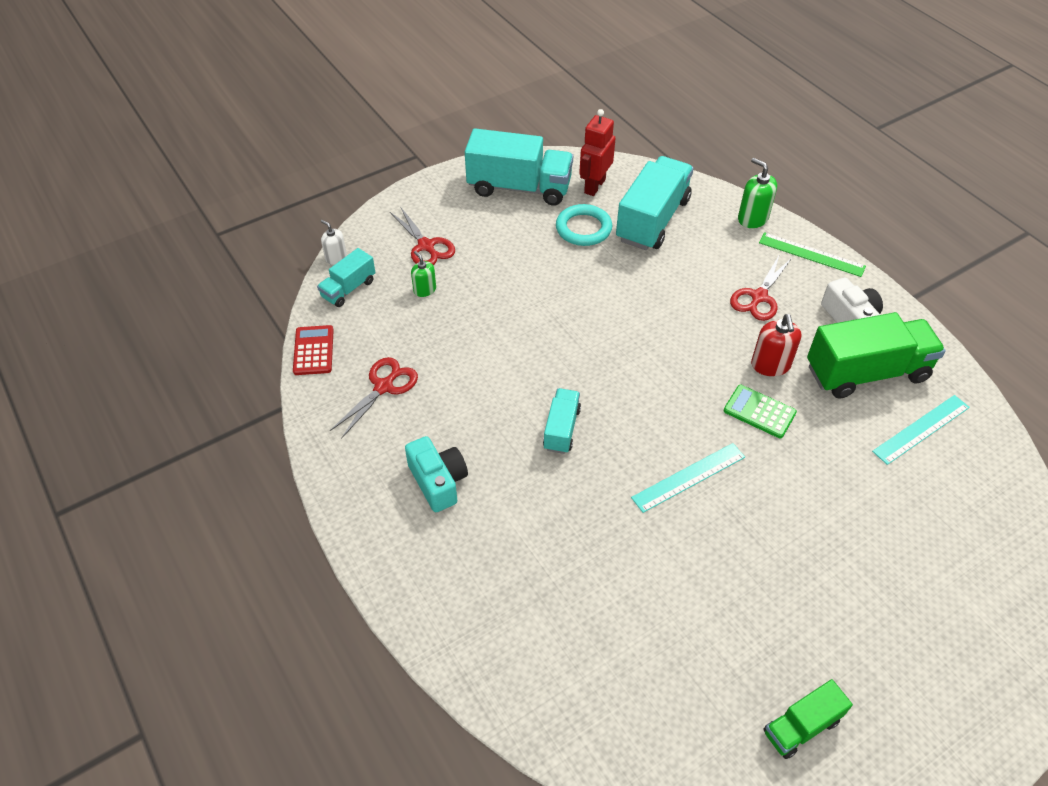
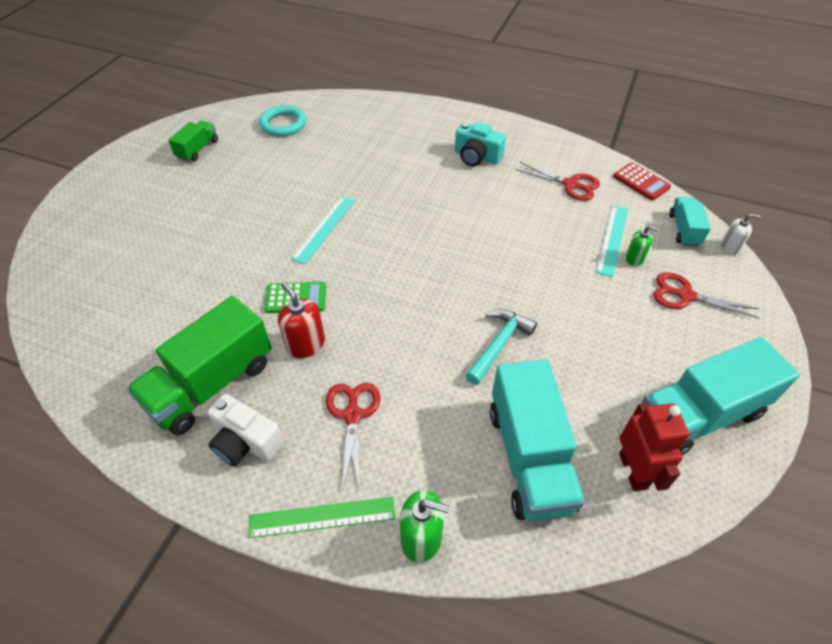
camera: 145 degrees right, 0 degrees up
(383, 387) = (570, 184): red scissors -> red scissors turned 60 degrees counterclockwise
(561, 429) = (432, 216): turquoise truck -> none
(583, 228) = (584, 399): turquoise ring -> turquoise ring (283, 124)
(609, 287) = (499, 344): none -> turquoise hammer
(921, 429) = (148, 353): turquoise ruler -> turquoise ruler (612, 239)

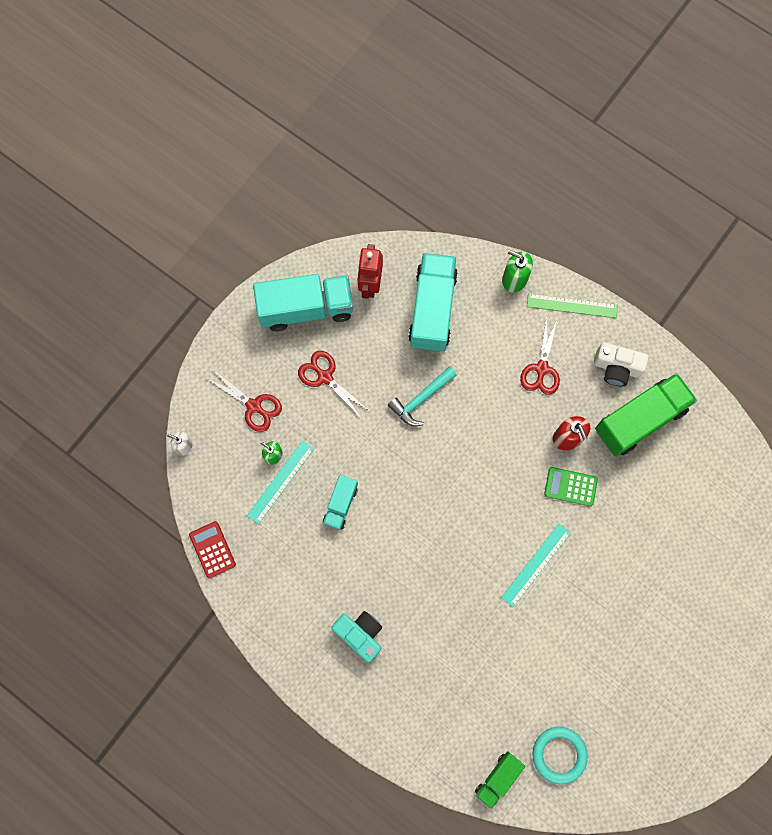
camera: 165 degrees left, 25 degrees up
(198, 150) = (656, 729): green truck -> green truck (498, 778)
(246, 441) = (616, 368): white camera -> white camera turned 150 degrees clockwise
(570, 184) = (283, 564): red scissors -> red scissors (325, 377)
(684, 230) = (210, 476): turquoise truck -> turquoise truck (340, 505)

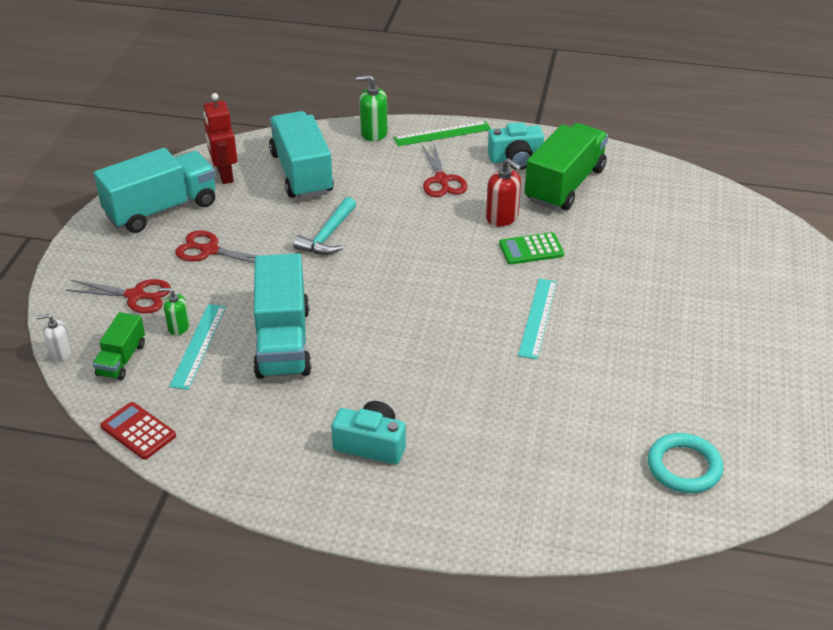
camera: 25 degrees left, 35 degrees down
(340, 505) = (283, 341): turquoise truck -> turquoise truck, size x1.91
(498, 778) = (629, 517): green truck -> green truck (121, 359)
(616, 368) = (515, 159): white camera -> turquoise camera

